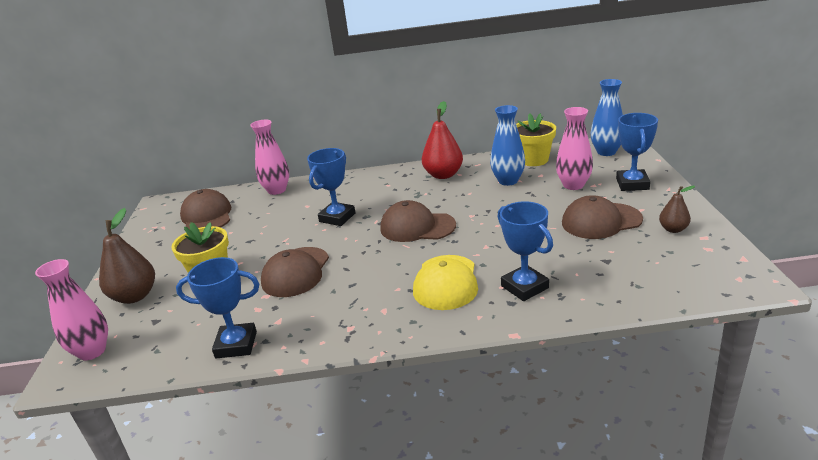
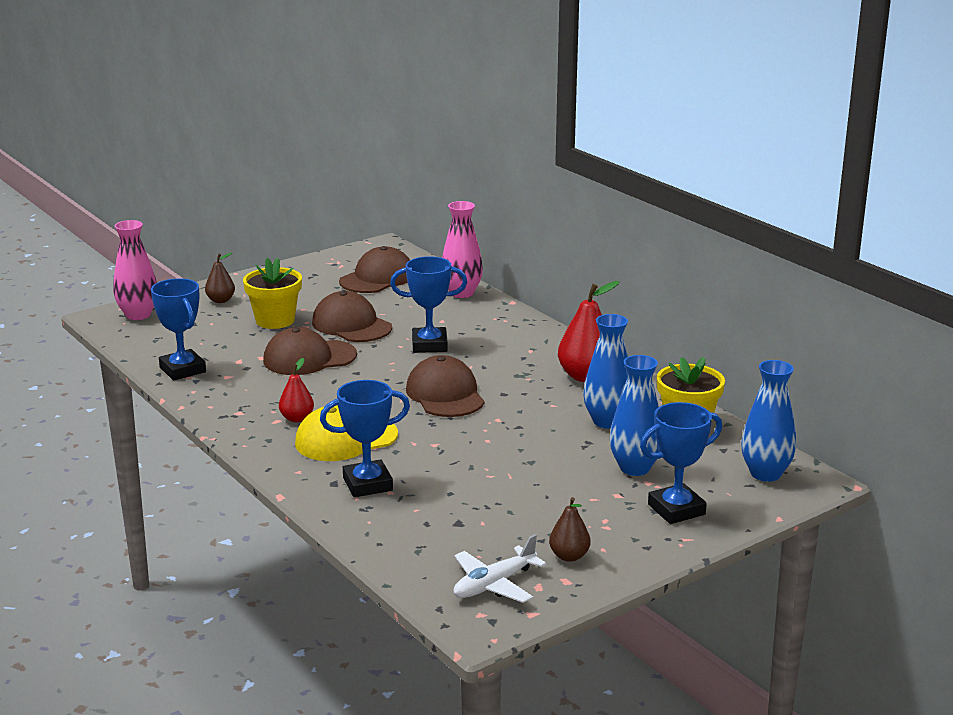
camera: 55 degrees right, 5 degrees down
(135, 296) = (220, 300): brown pear -> brown pear, size x0.56
(390, 299) = (297, 418): none -> red pear
(524, 287) = (367, 484): blue trophy -> blue trophy turned 45 degrees clockwise
(573, 185) = (634, 468): pink vase -> blue vase
(601, 221) = (550, 504): brown cap -> brown cap (351, 325)
(700, 264) = (494, 584): none -> white plane

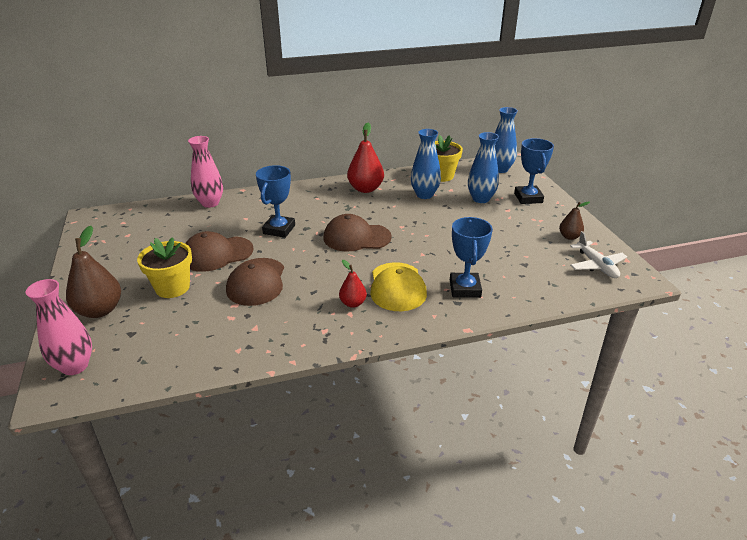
camera: 70 degrees left, 10 degrees up
(182, 370) = (222, 351): blue trophy -> none
(220, 300) = (99, 310): brown pear -> brown pear, size x1.78
(377, 278) = (146, 229): brown cap -> none

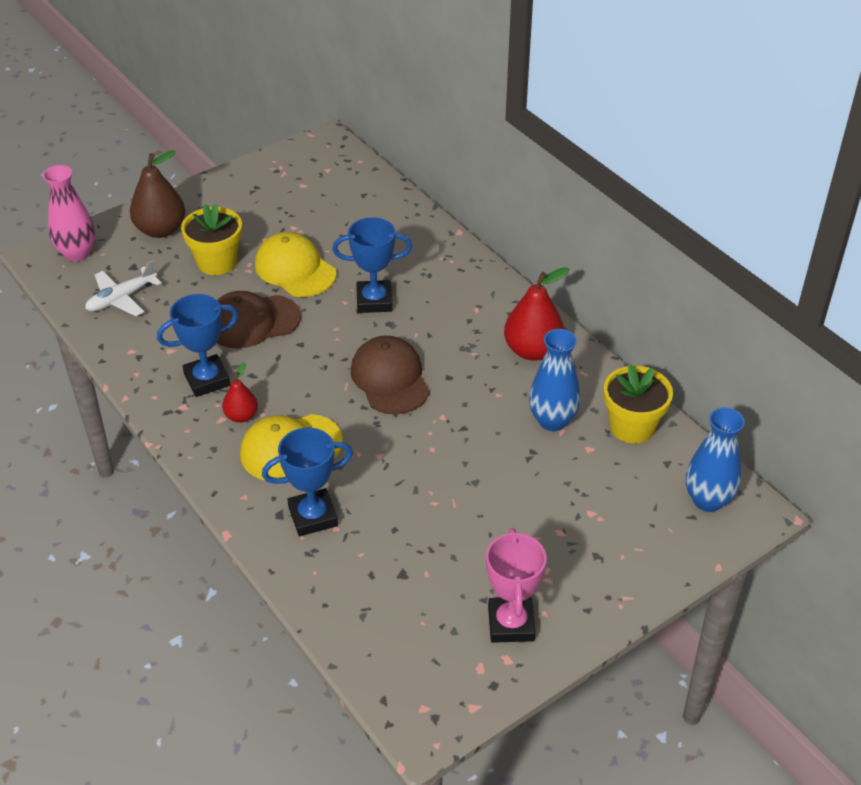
camera: 70 degrees right, 10 degrees up
(210, 203) = (407, 218): pink vase -> none
(217, 254) = (295, 269): brown cap -> yellow cap
(481, 199) = (578, 492): blue vase -> none
(528, 198) = (618, 554): blue trophy -> blue trophy (207, 380)
(569, 237) = (511, 624): brown pear -> pink trophy
(596, 265) = (437, 665): white plane -> white plane (121, 298)

